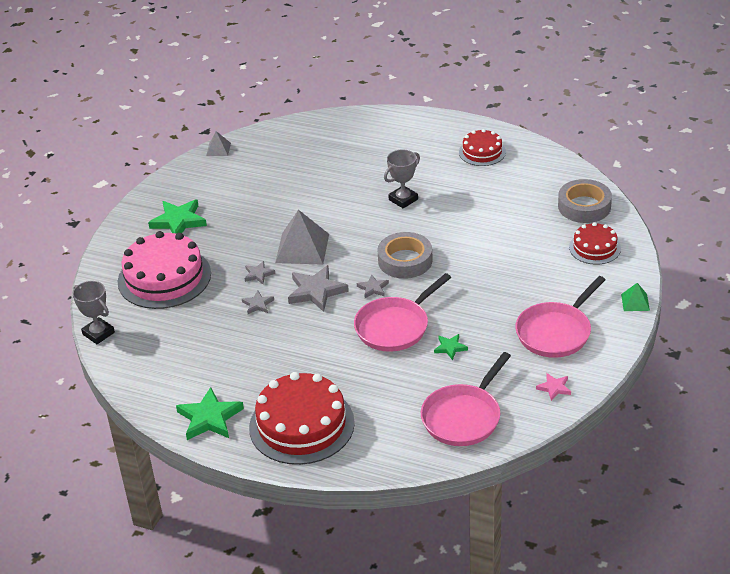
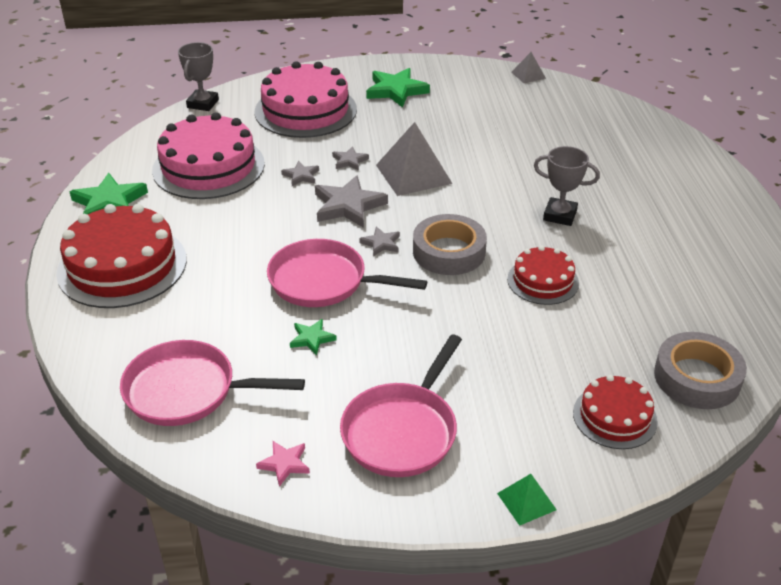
camera: 60 degrees right, 0 degrees up
(203, 351) = (208, 167): none -> pink cake
(482, 152) = (715, 247): red cake -> red cake (543, 281)
(556, 332) = (402, 430): pink pan -> pink pan turned 75 degrees counterclockwise

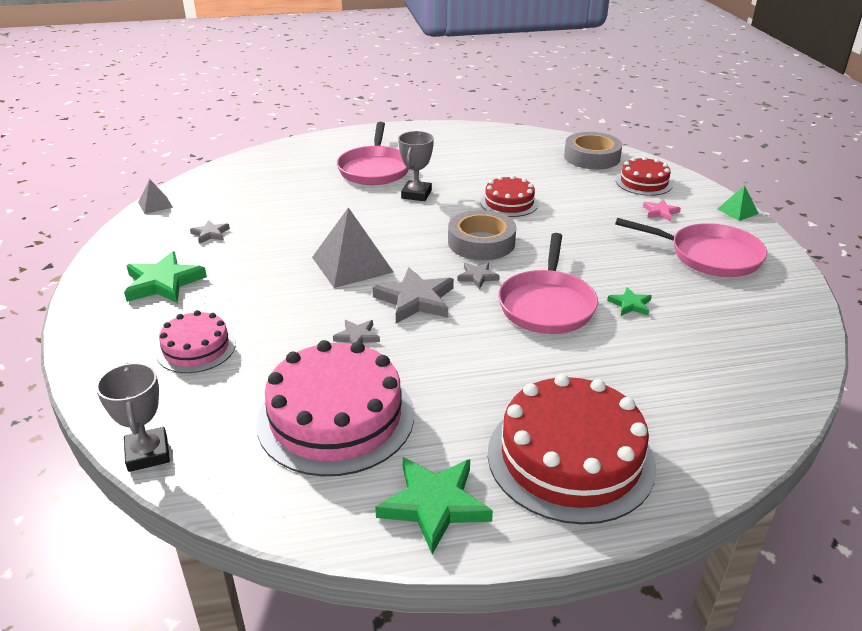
camera: 95 degrees left, 5 degrees down
(188, 391) = (738, 368): pink pan -> pink pan (374, 169)
(203, 104) = (148, 453): grey trophy -> grey trophy turned 60 degrees clockwise
(284, 464) = (780, 304): pink star -> pink star (660, 212)
(305, 110) = (196, 348): pink cake -> pink cake, size x0.55
(349, 161) = (325, 305): grey star -> grey star (210, 234)

